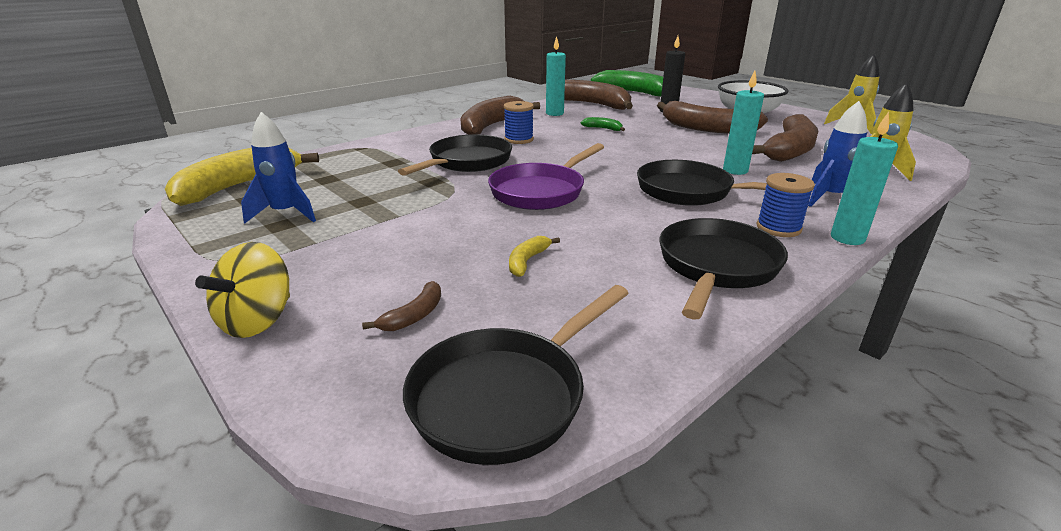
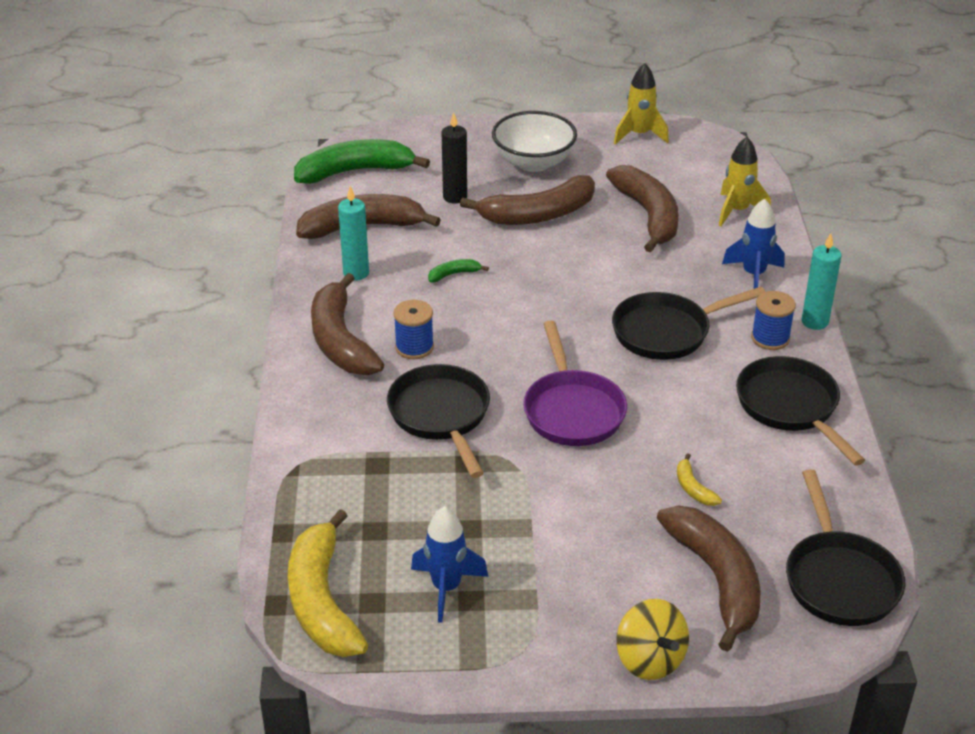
camera: 50 degrees left, 10 degrees up
(414, 316) = (717, 579): brown banana -> brown banana, size x2.37
(735, 170) = (654, 278): turquoise candle -> none

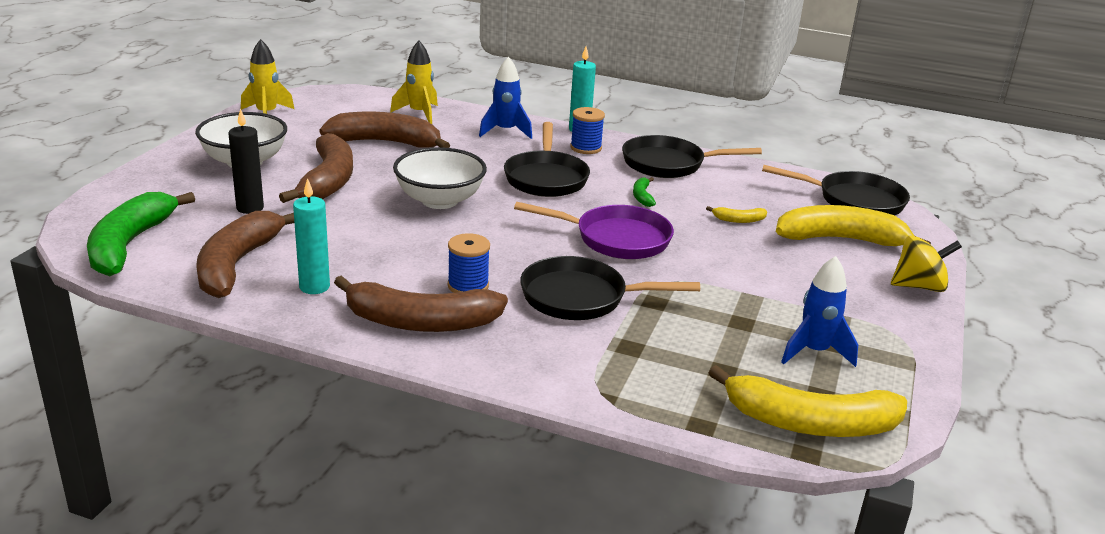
camera: 70 degrees left, 10 degrees down
(454, 274) = (374, 239): green banana -> green banana (642, 196)
(556, 284) = (440, 200): none -> white bowl
(717, 579) = (841, 239): brown banana -> yellow banana

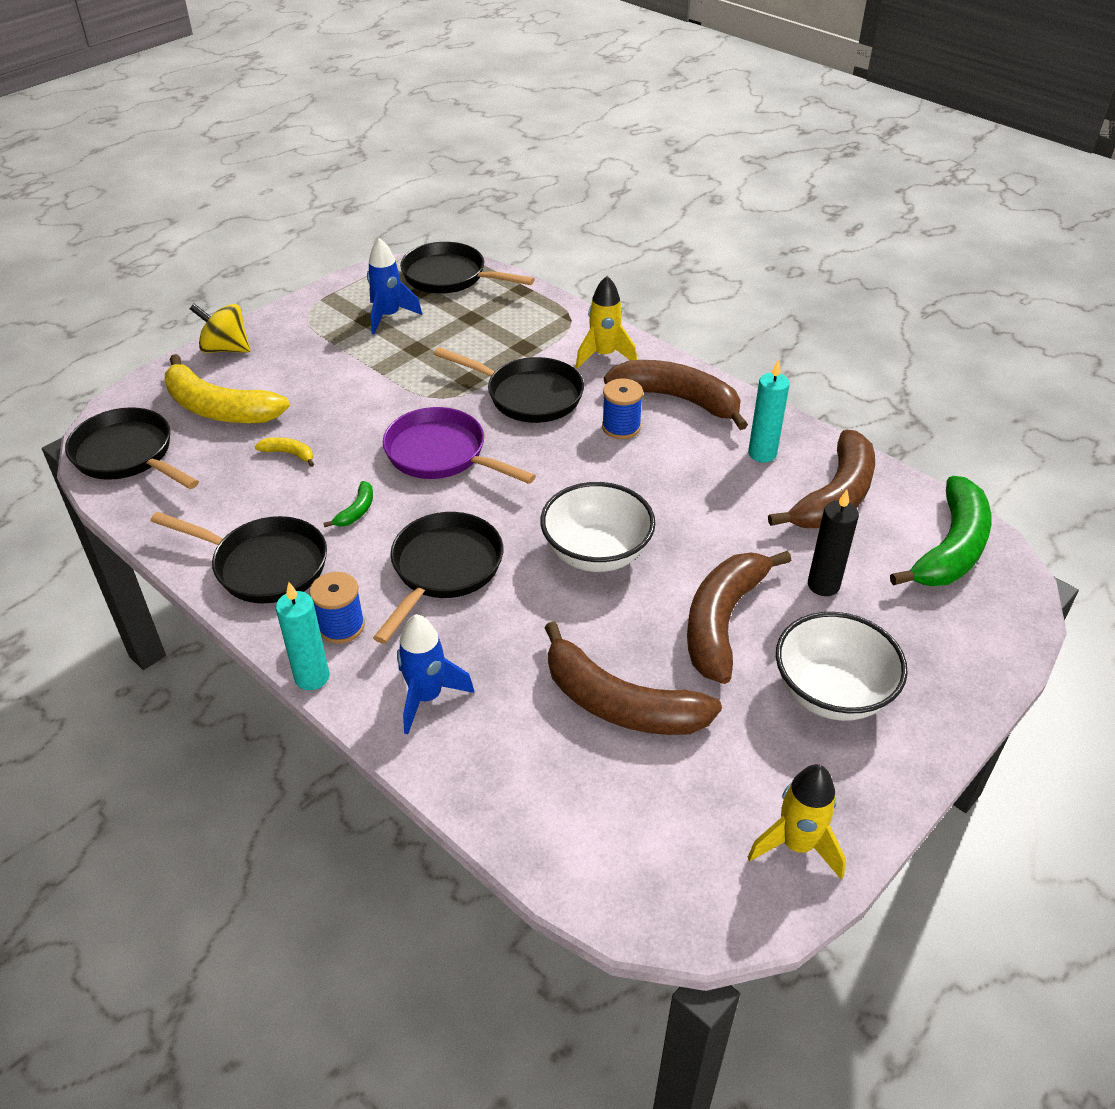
camera: 155 degrees left, 15 degrees up
(419, 114) = (535, 788): yellow rocket -> yellow rocket (604, 355)
(810, 423) = (450, 277): yellow banana -> black pan

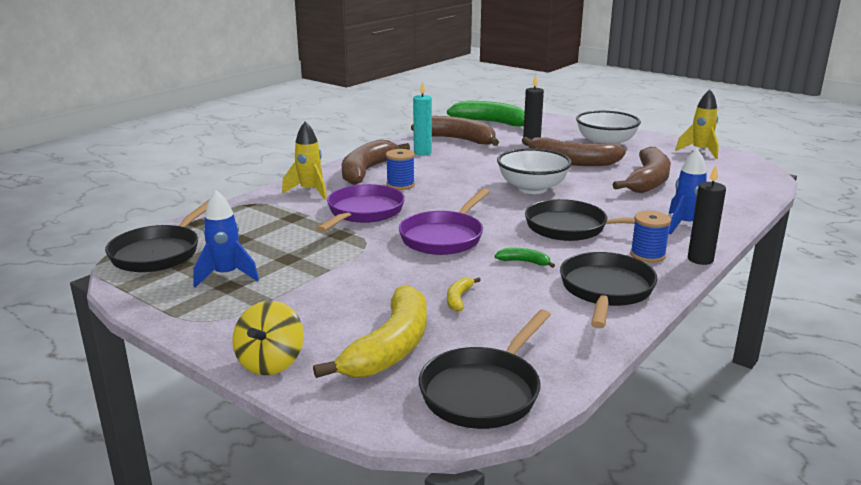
camera: 95 degrees left, 20 degrees down
(312, 677) = (700, 259): turquoise candle -> black candle
(528, 395) = (363, 213): black pan -> purple pan

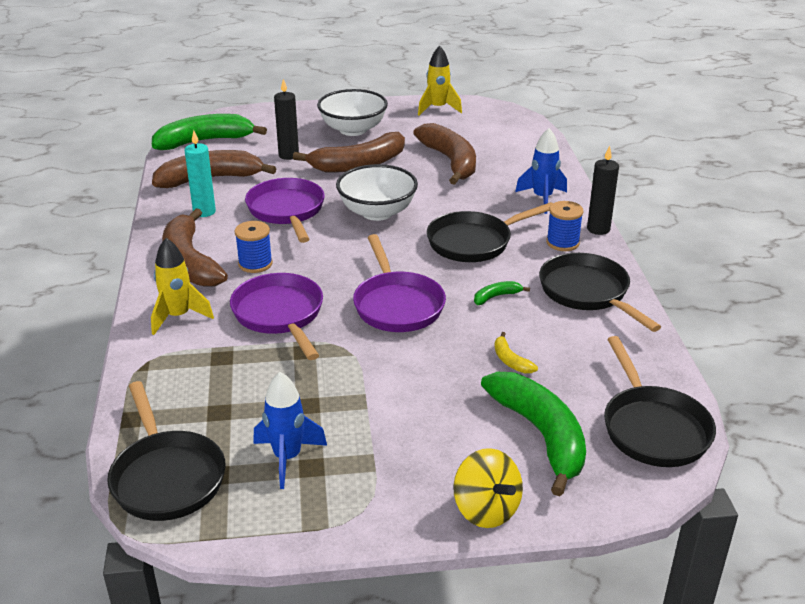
camera: 45 degrees left, 10 degrees up
(391, 347) = (541, 435): yellow banana -> green banana
(472, 168) = (287, 211): none -> purple pan

